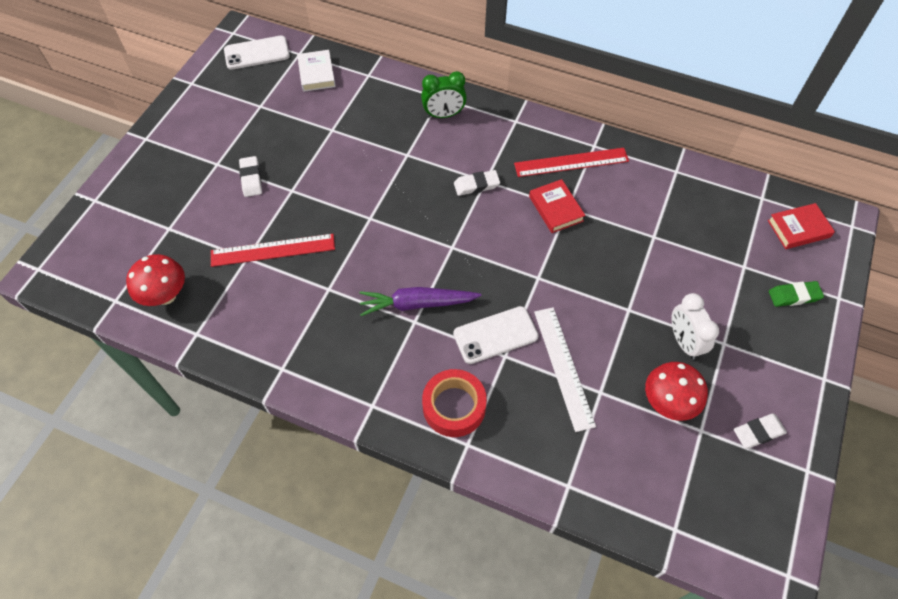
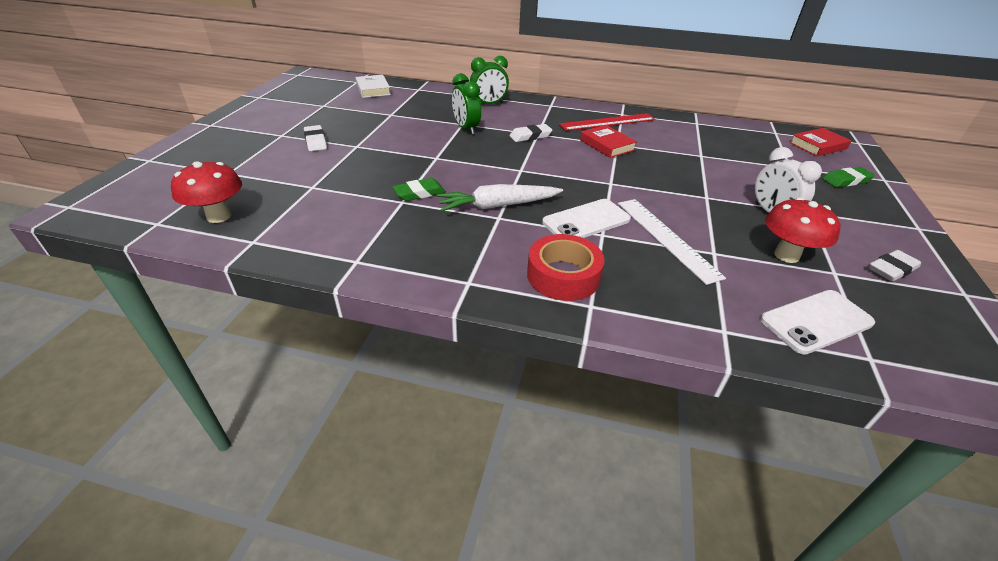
camera: 10 degrees left, 20 degrees down
(257, 53) = (319, 82): white phone -> white phone (816, 321)
(273, 250) = (340, 180): red ruler -> none
(346, 277) = (419, 193): none -> green eraser
(409, 165) = (466, 129): none -> green clock
(417, 304) = (498, 206): purple carrot -> white carrot

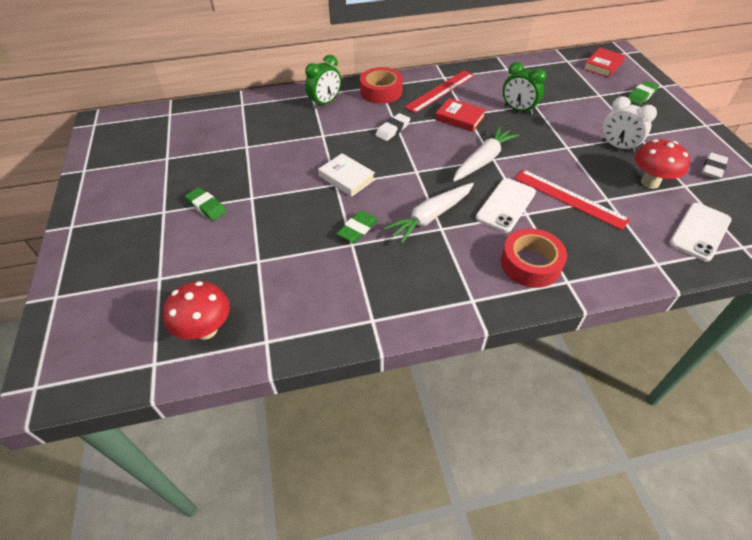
camera: 25 degrees left, 10 degrees up
(316, 141) = (206, 206): white eraser -> green eraser
(373, 89) = (197, 120): white book -> white book (346, 178)
(466, 129) = (331, 140): green clock -> green clock (518, 110)
(548, 109) = (381, 92): none -> red tape
(598, 181) = (483, 160): none -> white carrot
(666, 238) = (569, 198): white ruler -> red ruler

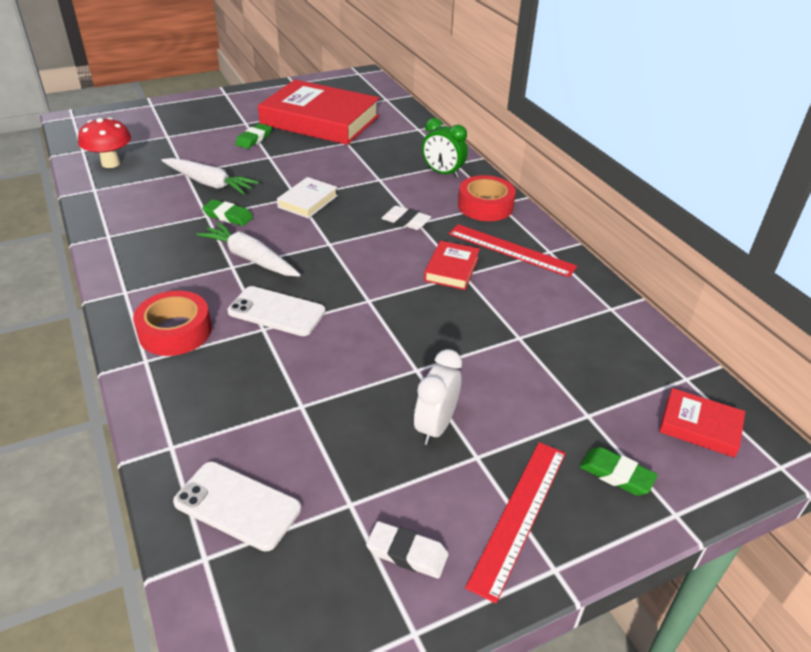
camera: 75 degrees right, 10 degrees down
(190, 158) = (320, 120): none -> red book
(483, 160) = (362, 291): white carrot -> white carrot (209, 183)
(518, 110) = (496, 320): green clock -> none
(569, 198) = (297, 367): red ruler -> red ruler (519, 515)
(650, 182) = (349, 458): red mushroom -> none

